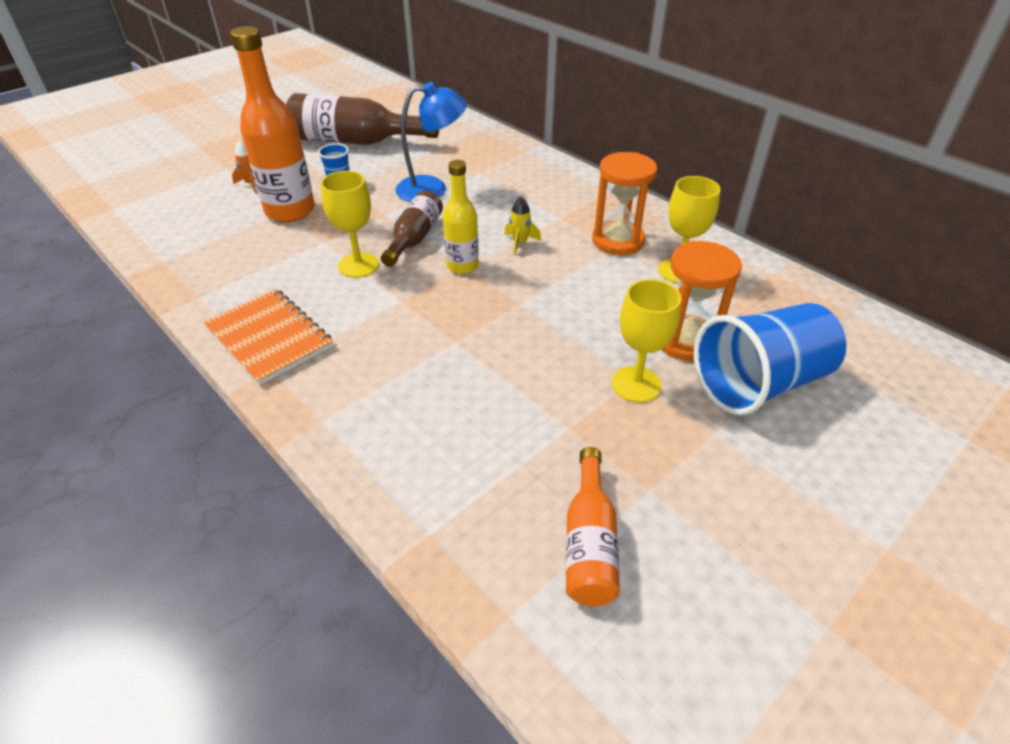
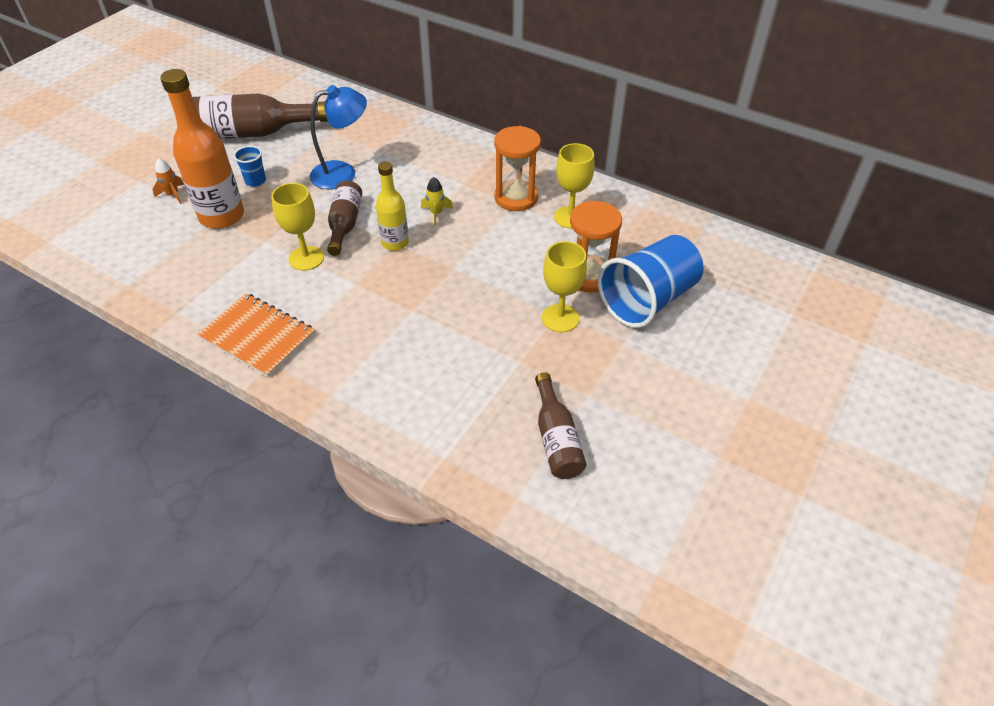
camera: 15 degrees left, 5 degrees up
(589, 542) = (556, 438): orange bottle -> brown bottle

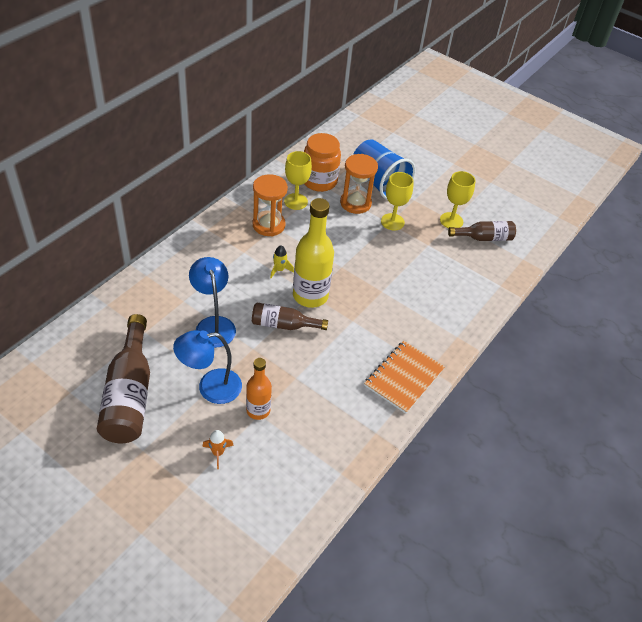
camera: 90 degrees left, 0 degrees up
(222, 216) = (258, 410): orange bottle -> orange bottle, size x0.59
(255, 181) = (210, 387): blue cup -> blue lamp
(306, 258) = (321, 349): yellow goblet -> yellow goblet (451, 221)
(395, 243) = (310, 296): yellow bottle -> yellow bottle, size x1.70
(623, 236) = (319, 181): none -> orange jar

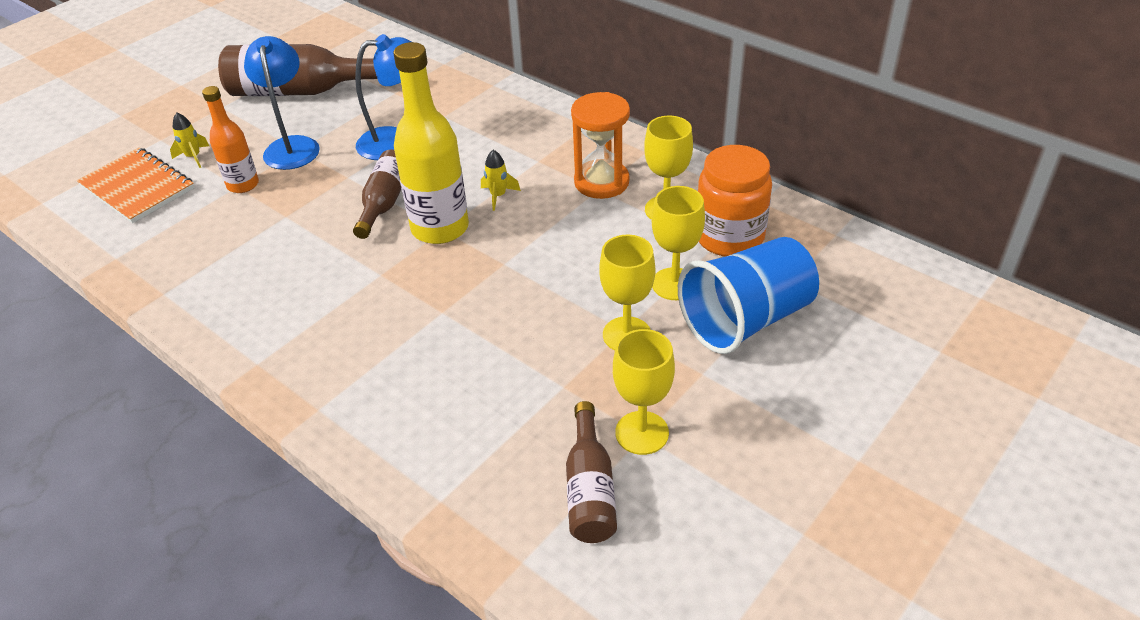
camera: 100 degrees right, 5 degrees down
(218, 453) = (193, 157): orange rocket -> yellow rocket
(355, 203) = (674, 284): orange hourglass -> yellow goblet
(404, 378) = (249, 330): orange notebook -> orange notebook (137, 187)

